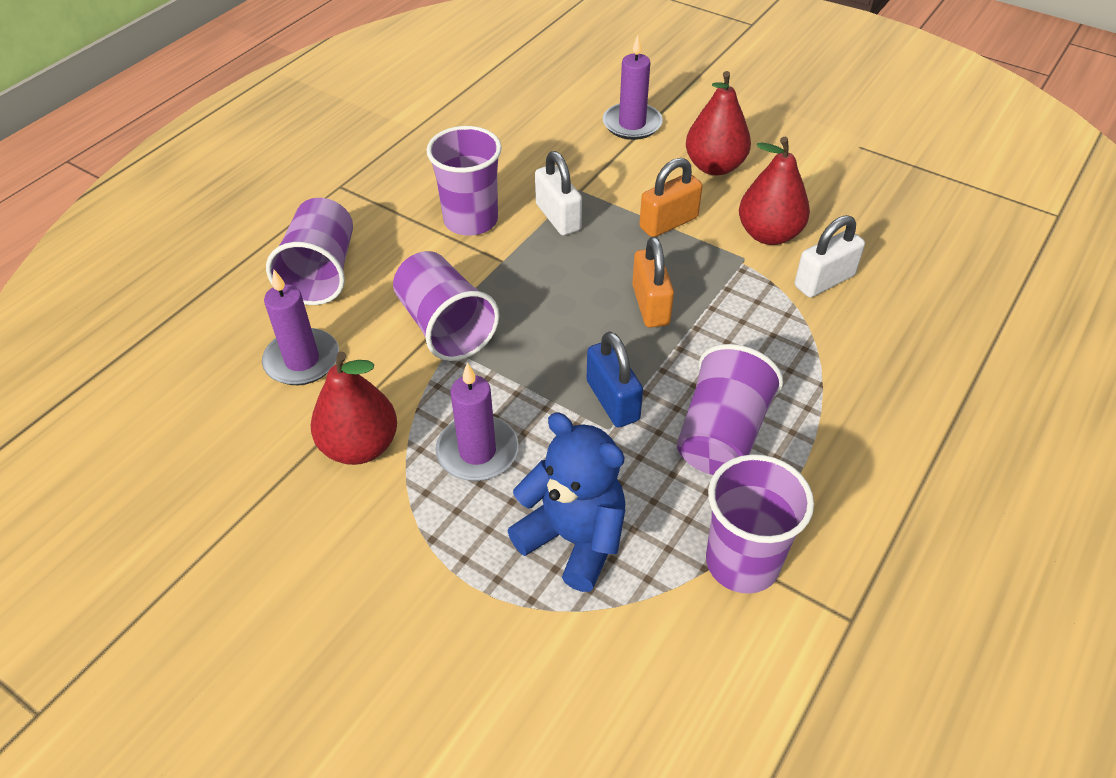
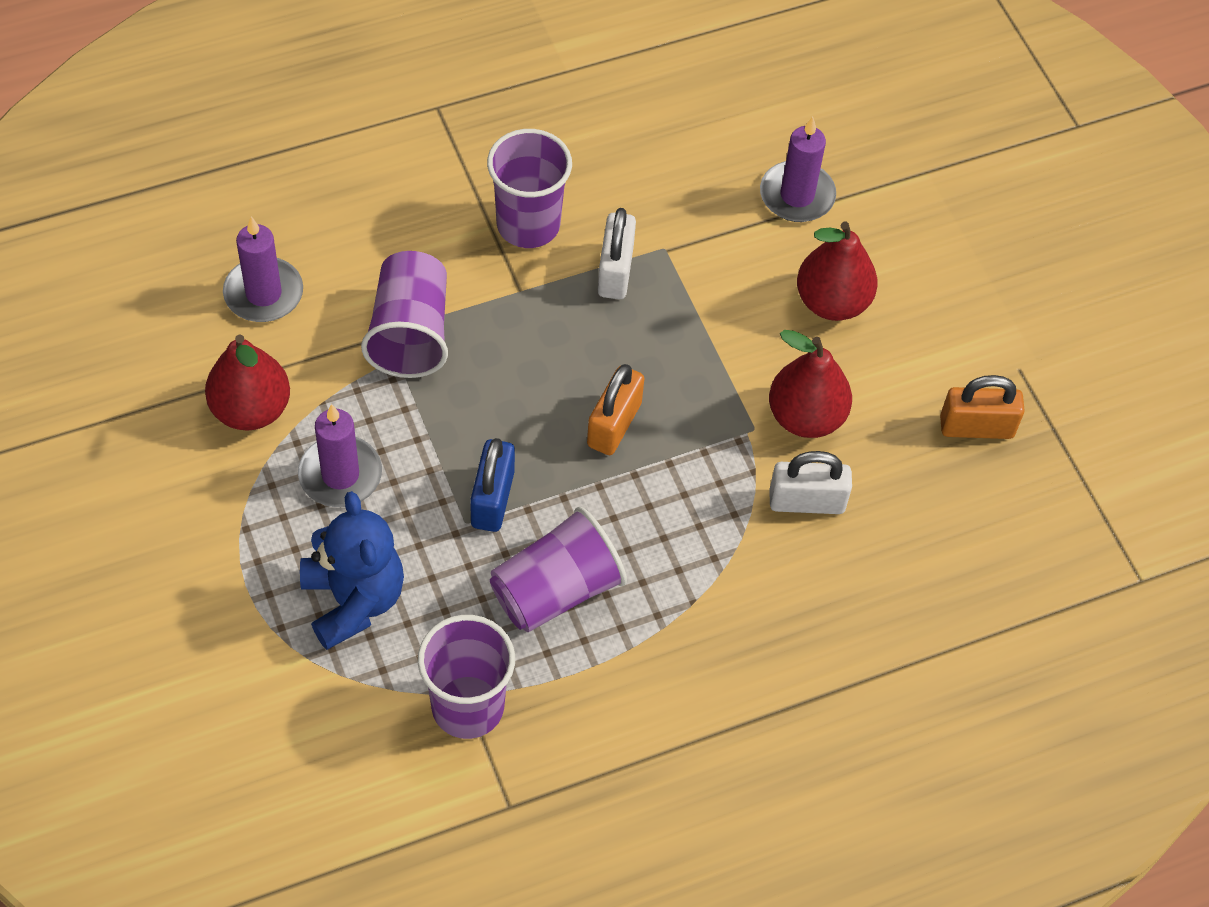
camera: 30 degrees right, 10 degrees up
(321, 273) = (345, 205): purple cup -> none
(668, 223) = (718, 343): orange padlock -> orange padlock (976, 427)

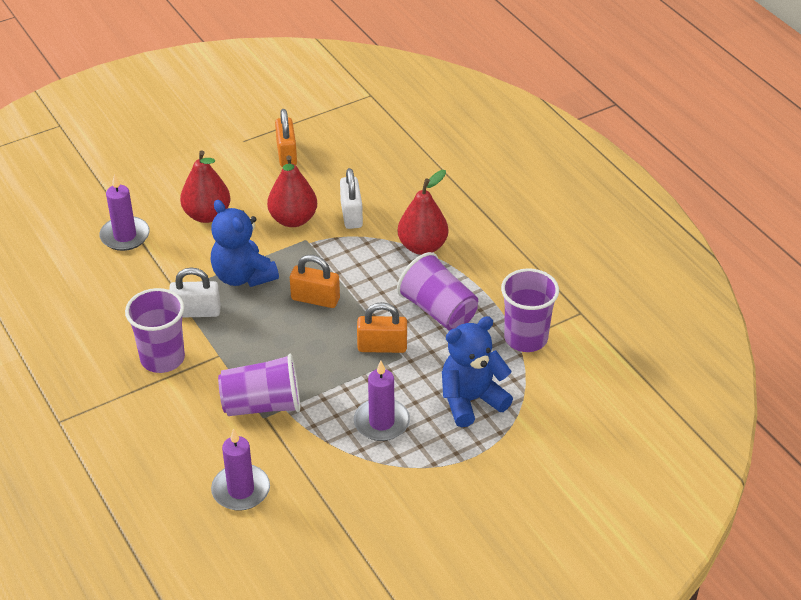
camera: 95 degrees left, 15 degrees down
(251, 409) = (340, 478): red pear -> red pear (422, 246)
(492, 499) = (382, 346): blue padlock -> orange padlock
(682, 336) = (243, 276): none -> blue teddy bear

